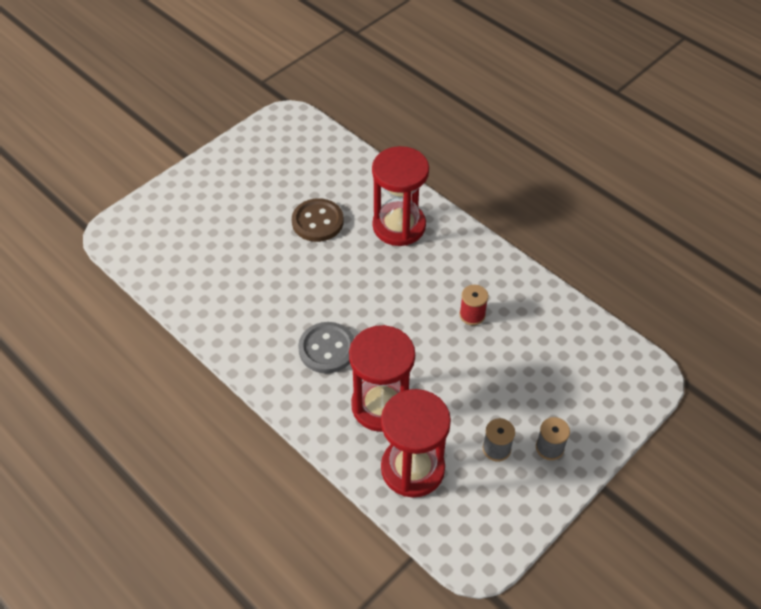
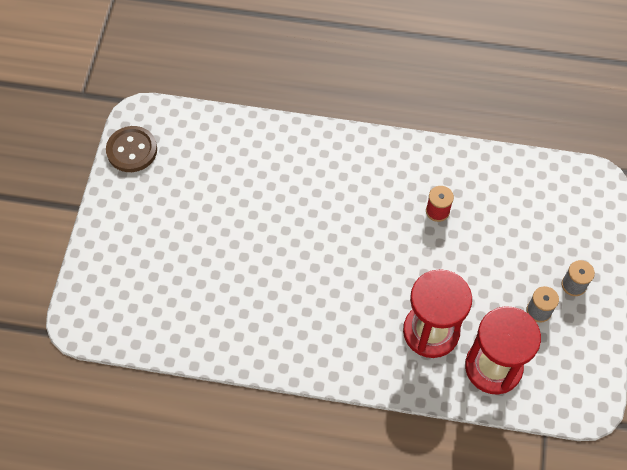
camera: 35 degrees left, 10 degrees up
(317, 222) = (250, 203): brown button -> brown button (132, 150)
(327, 349) = (351, 312): grey button -> none
(399, 226) = (319, 167): red hourglass -> none

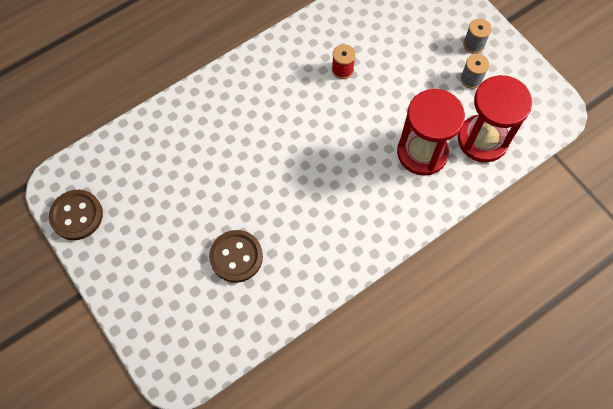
camera: 45 degrees left, 5 degrees up
(206, 279) = (236, 257): none -> brown button

